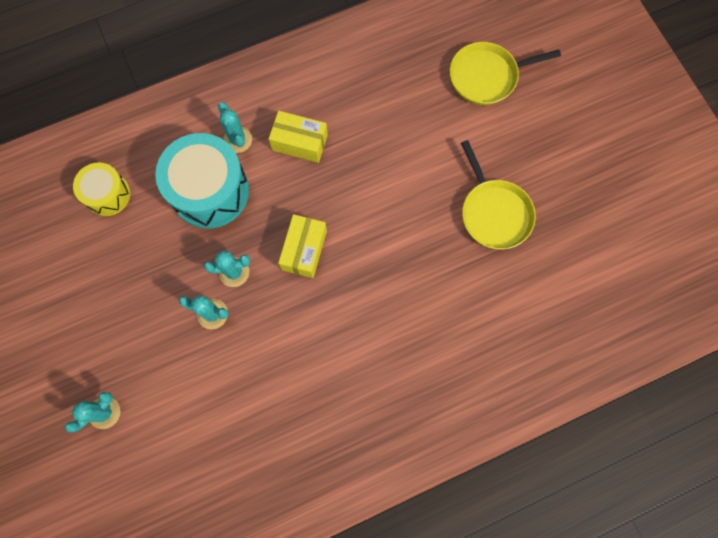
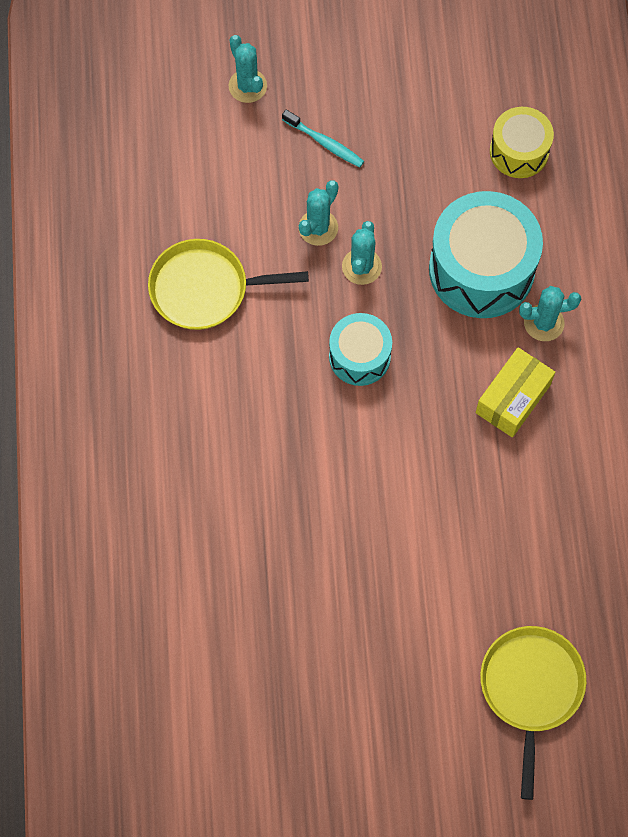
camera: 110 degrees right, 5 degrees down
(139, 334) = (325, 143): none -> turquoise toothbrush
(304, 250) = (359, 356): yellow box -> turquoise drum
(494, 213) = (321, 613): yellow pan -> yellow pan (204, 289)

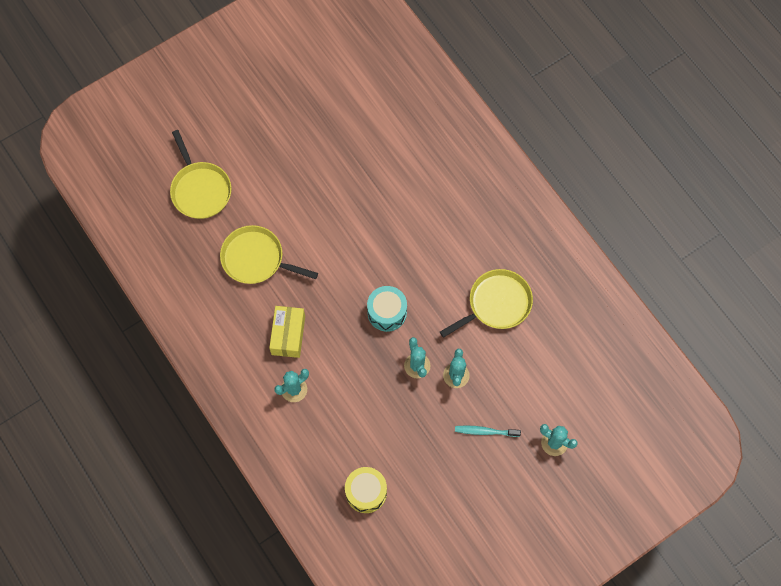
camera: 150 degrees right, 0 degrees up
(481, 269) = (347, 402): turquoise drum -> none
(501, 532) = (256, 259): none -> yellow pan

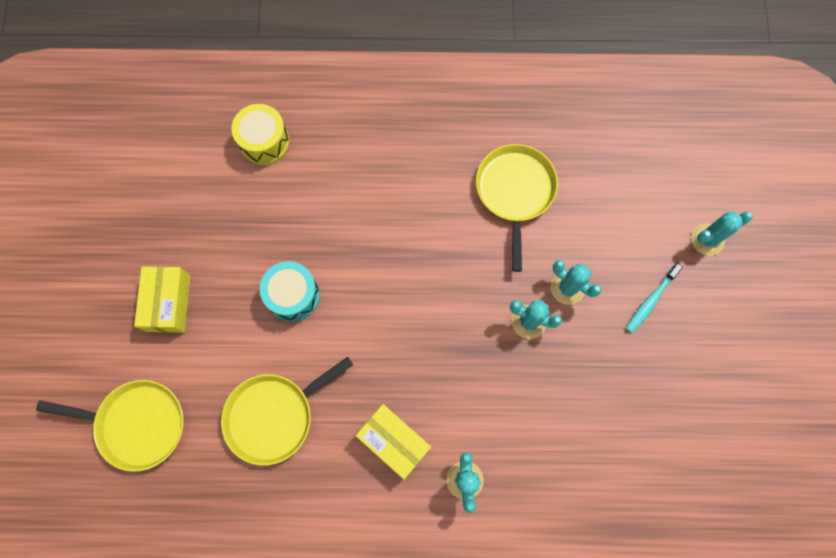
camera: 55 degrees left, 5 degrees up
(279, 156) = (169, 303): none -> yellow box
(366, 492) = (641, 479): yellow drum -> yellow drum (264, 141)
(387, 312) = (445, 312): turquoise drum -> turquoise drum (293, 295)

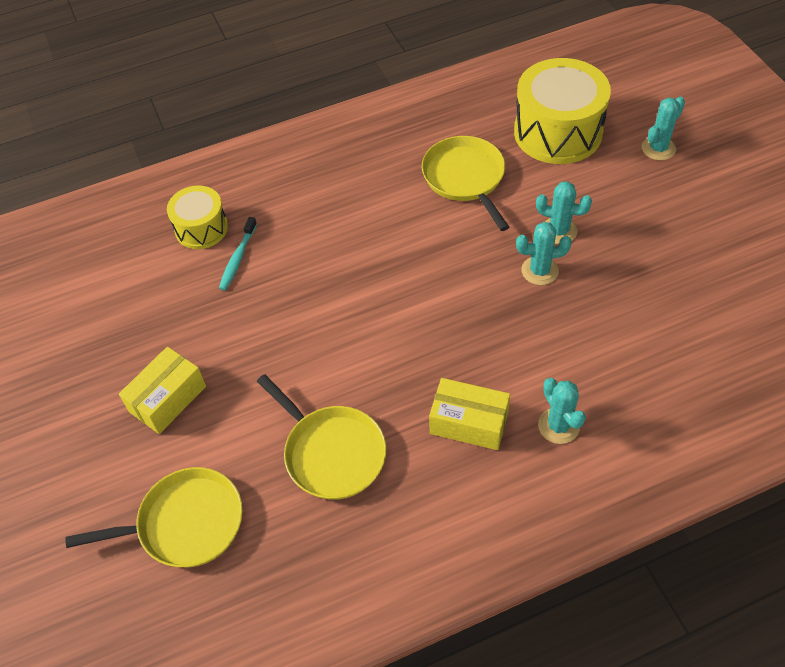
camera: 20 degrees left, 20 degrees down
(169, 303) = (168, 399): yellow box -> yellow box turned 60 degrees clockwise
(274, 416) = (332, 453): yellow pan -> yellow pan turned 75 degrees counterclockwise
(293, 295) = (296, 340): turquoise drum -> none
(625, 178) = (558, 132): none -> yellow drum
(650, 301) = (639, 211): turquoise toothbrush -> turquoise toothbrush (237, 258)

